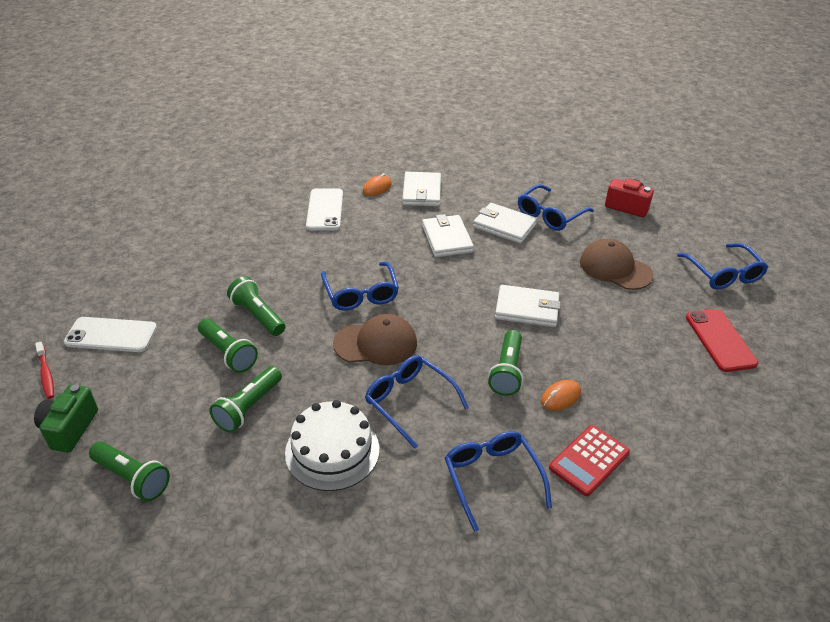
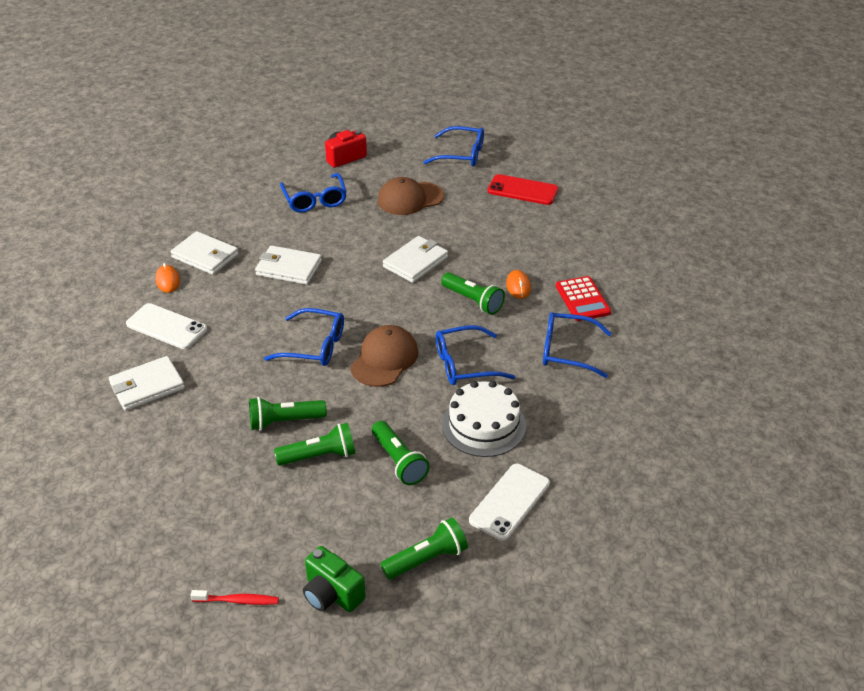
camera: 60 degrees left, 0 degrees up
(111, 335) = (219, 536): white phone -> white phone (509, 502)
(504, 226) = (304, 229): white wallet -> white wallet (147, 386)

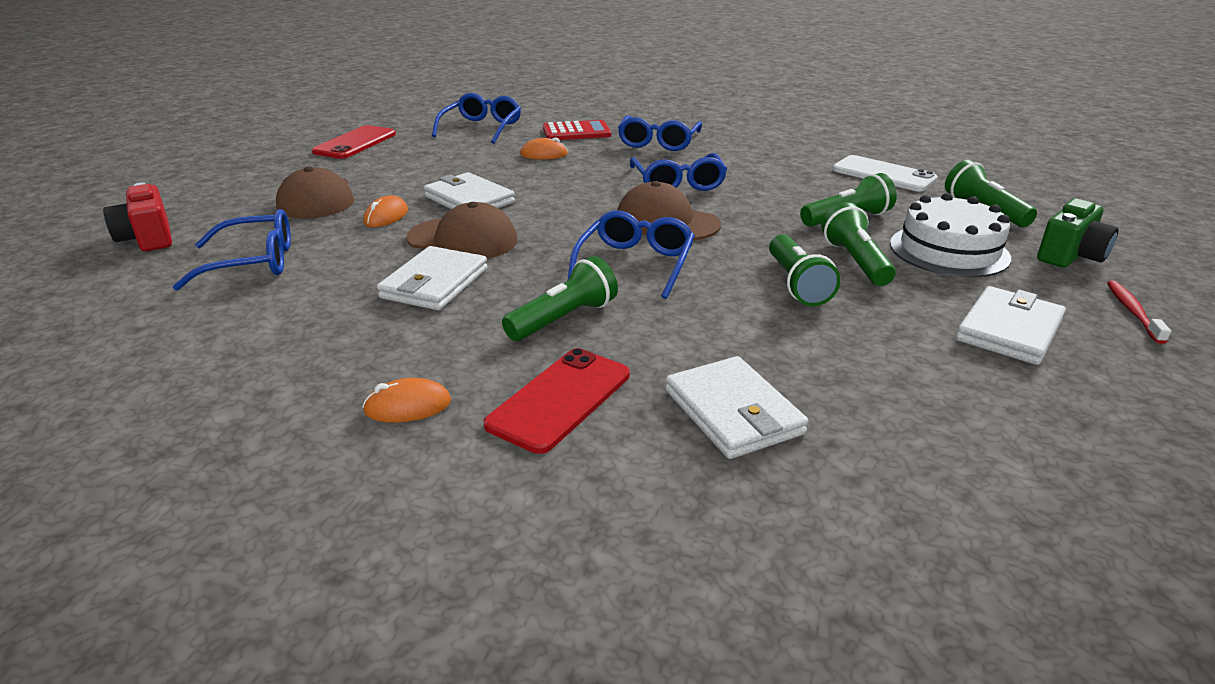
camera: 85 degrees left, 10 degrees down
(166, 327) = (560, 399): white phone -> red phone
(205, 256) = (348, 364): white wallet -> white wallet (1009, 330)
(349, 269) = (463, 239): none -> brown cap
(383, 232) = (386, 216): none -> orange mouse
(461, 154) = (237, 167): blue glasses -> blue glasses (481, 128)
(473, 301) = (563, 174): green flashlight -> green flashlight (563, 319)
(483, 425) = (777, 179): white cake -> white cake (949, 250)

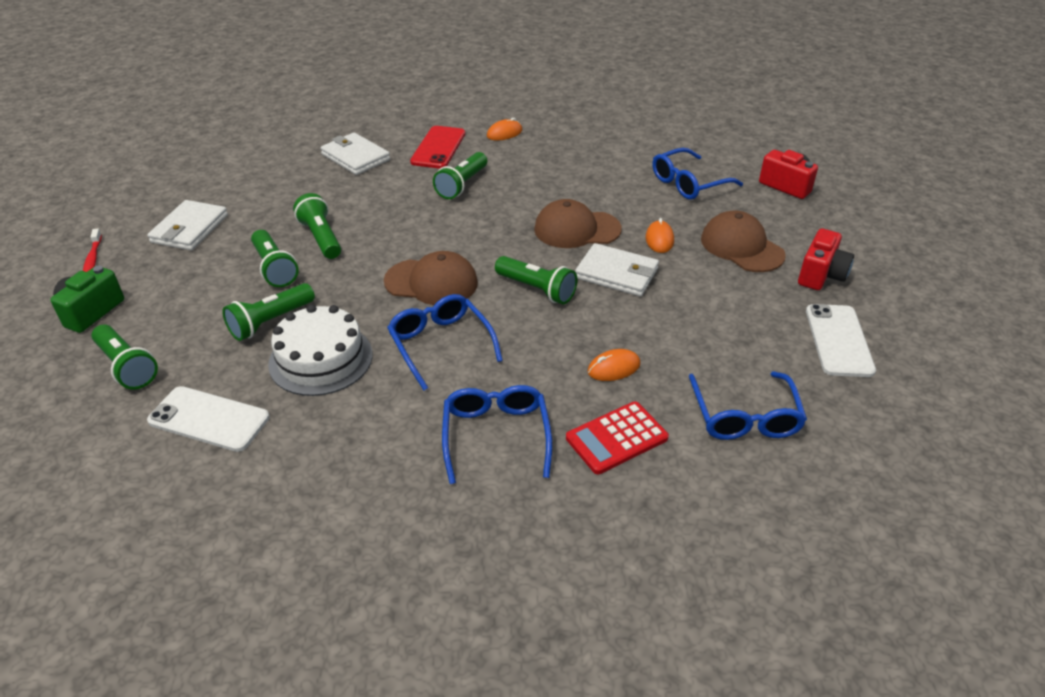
camera: 160 degrees right, 10 degrees up
(288, 172) = (821, 275): none -> red camera
(355, 143) = (838, 340): red phone -> white phone
(434, 283) = (558, 192): white wallet -> none
(560, 201) = (537, 289): none -> green flashlight
(635, 264) = (438, 232): blue glasses -> none
(949, 250) = (193, 297): white cake -> white cake (321, 359)

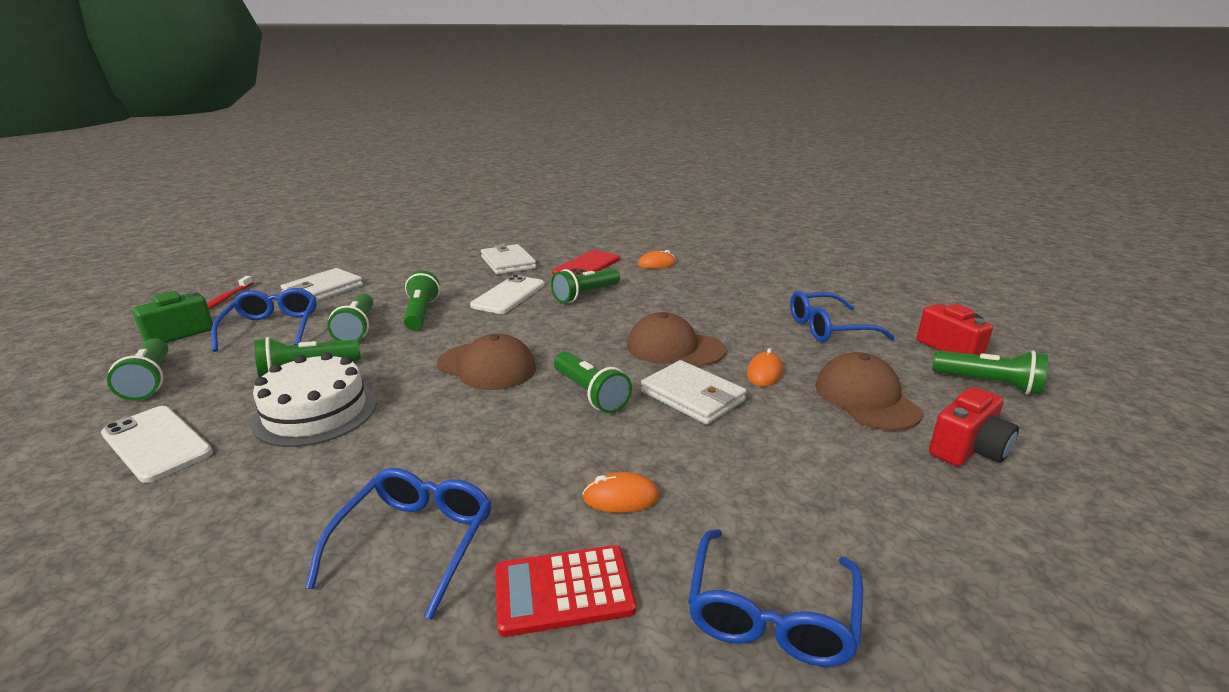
camera: 20 degrees right, 15 degrees down
(441, 345) = (443, 426): blue glasses -> blue glasses (272, 328)
(820, 215) = (988, 384): none -> green flashlight
(838, 340) = (969, 539): white phone -> white phone (509, 295)

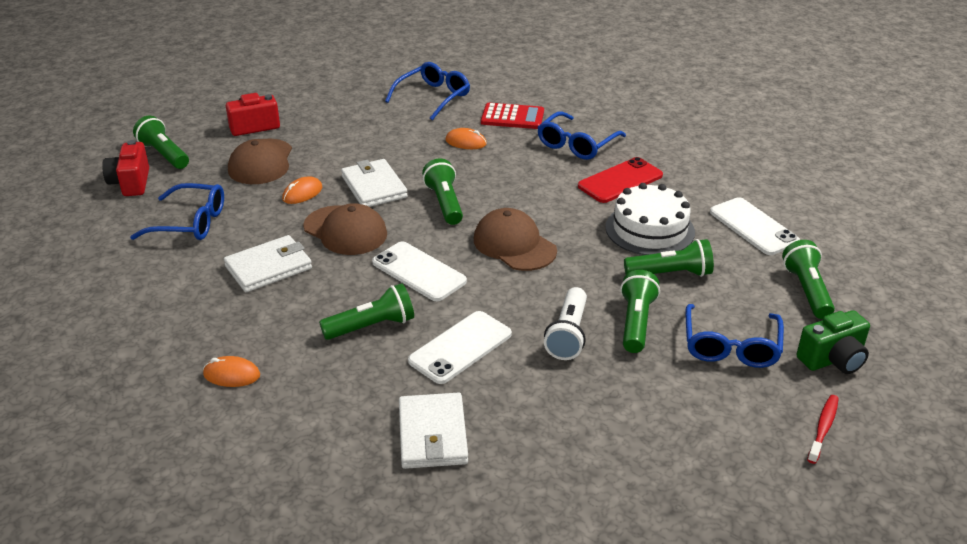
camera: 160 degrees left, 10 degrees up
(323, 290) = (698, 419): white wallet -> white wallet (269, 267)
(421, 313) = (568, 335): green flashlight -> white flashlight
(573, 330) = (419, 272): none -> white phone
(586, 266) = (327, 394): red phone -> red phone (620, 181)

